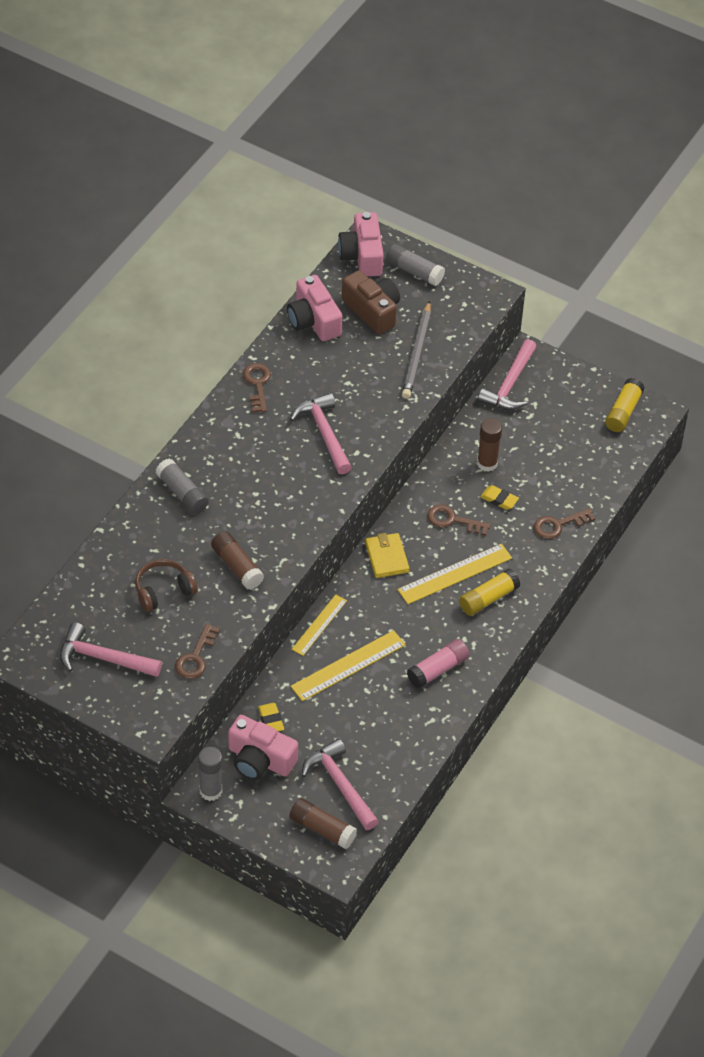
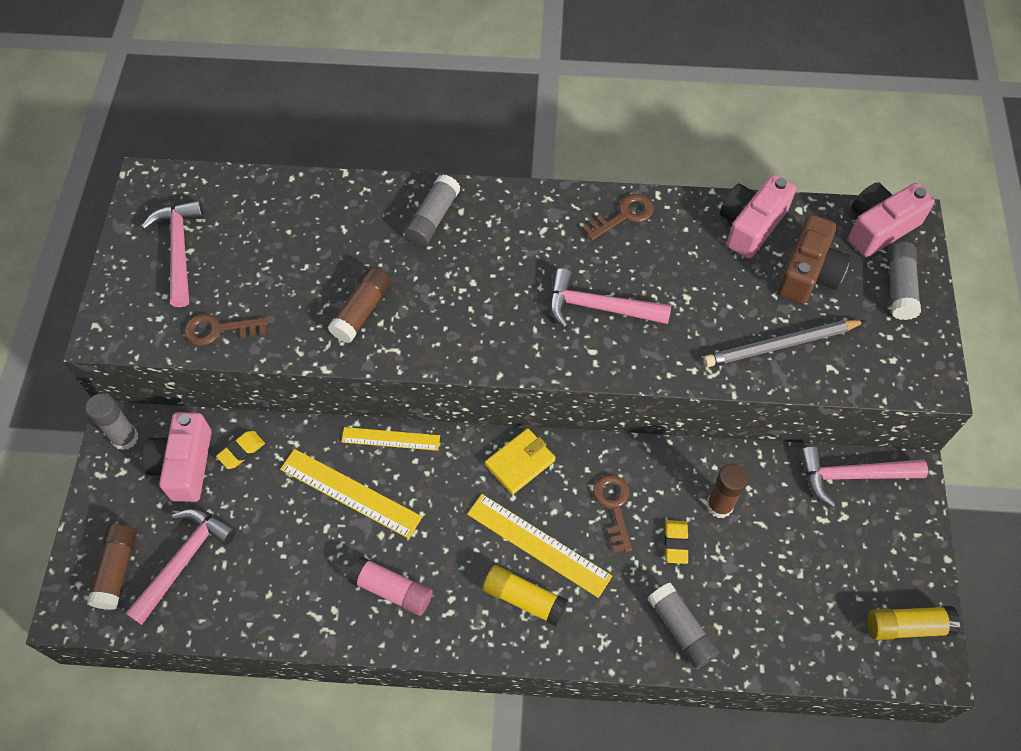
camera: 65 degrees right, 10 degrees up
(163, 591) = (294, 261): brown headphones -> none
(324, 433) = (598, 307): pink hammer -> pink hammer turned 120 degrees counterclockwise
(558, 525) = (681, 629): brown key -> grey glue stick

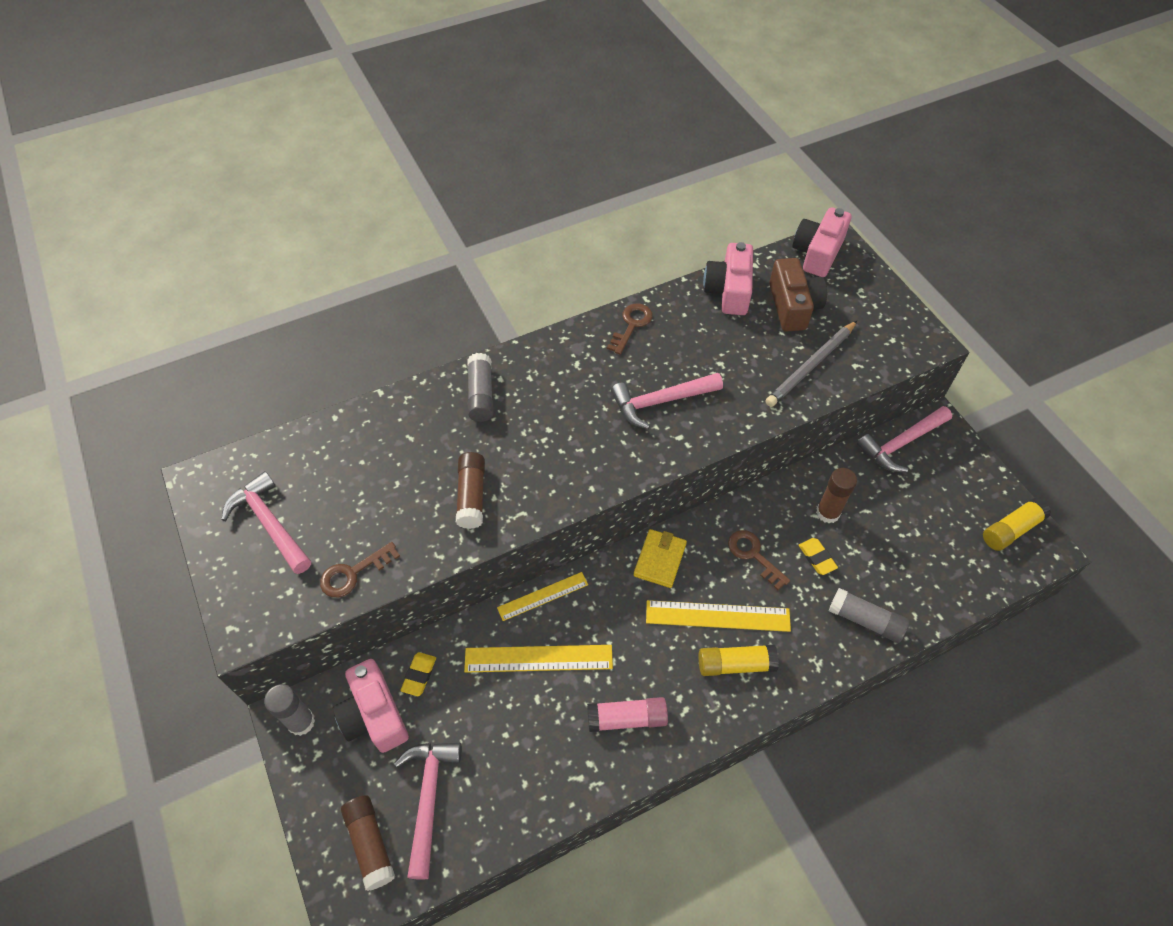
camera: 30 degrees left, 5 degrees down
(899, 287) = (860, 288): grey glue stick -> none

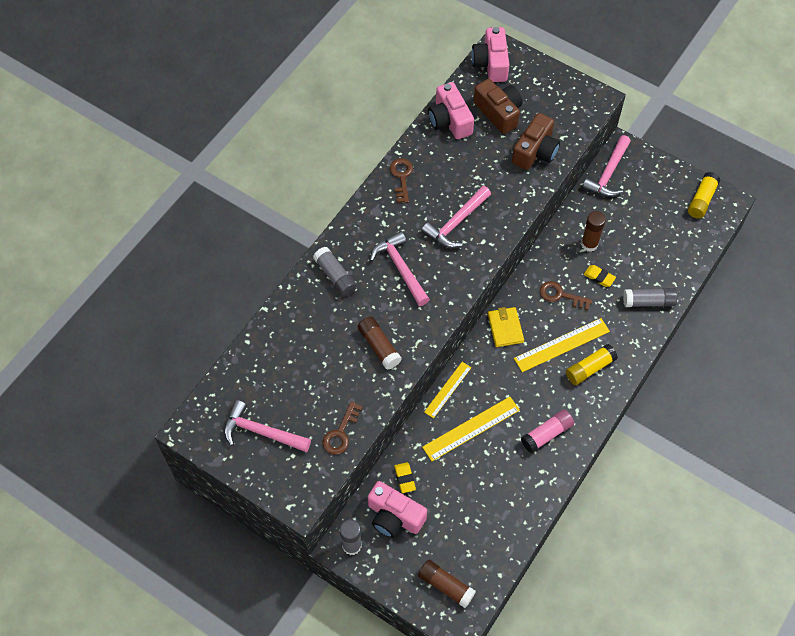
camera: 30 degrees left, 5 degrees up
(428, 798) = (462, 543): pink hammer -> pink hammer (400, 268)
(811, 366) = (535, 151): grey pencil -> brown camera

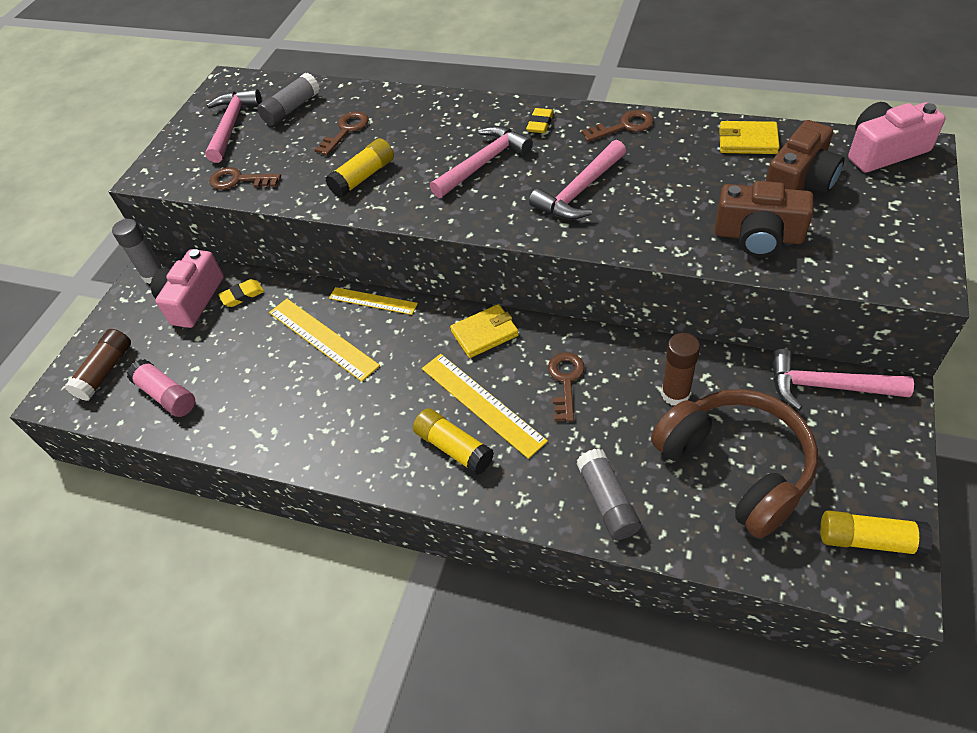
camera: 80 degrees right, 10 degrees down
(315, 348) = (346, 131): none -> brown key
(335, 276) = (449, 118): grey glue stick -> grey glue stick (292, 109)
(379, 346) = (363, 177): brown glue stick -> yellow glue stick
(450, 120) = (747, 141): pink camera -> yellow wallet
(456, 223) = (579, 191): pink hammer -> pink hammer turned 75 degrees counterclockwise
(546, 434) = (332, 421): pink glue stick -> pink glue stick (166, 395)
(599, 277) = (621, 421): yellow eraser -> yellow eraser (540, 124)
(645, 236) = (735, 467): none -> brown headphones

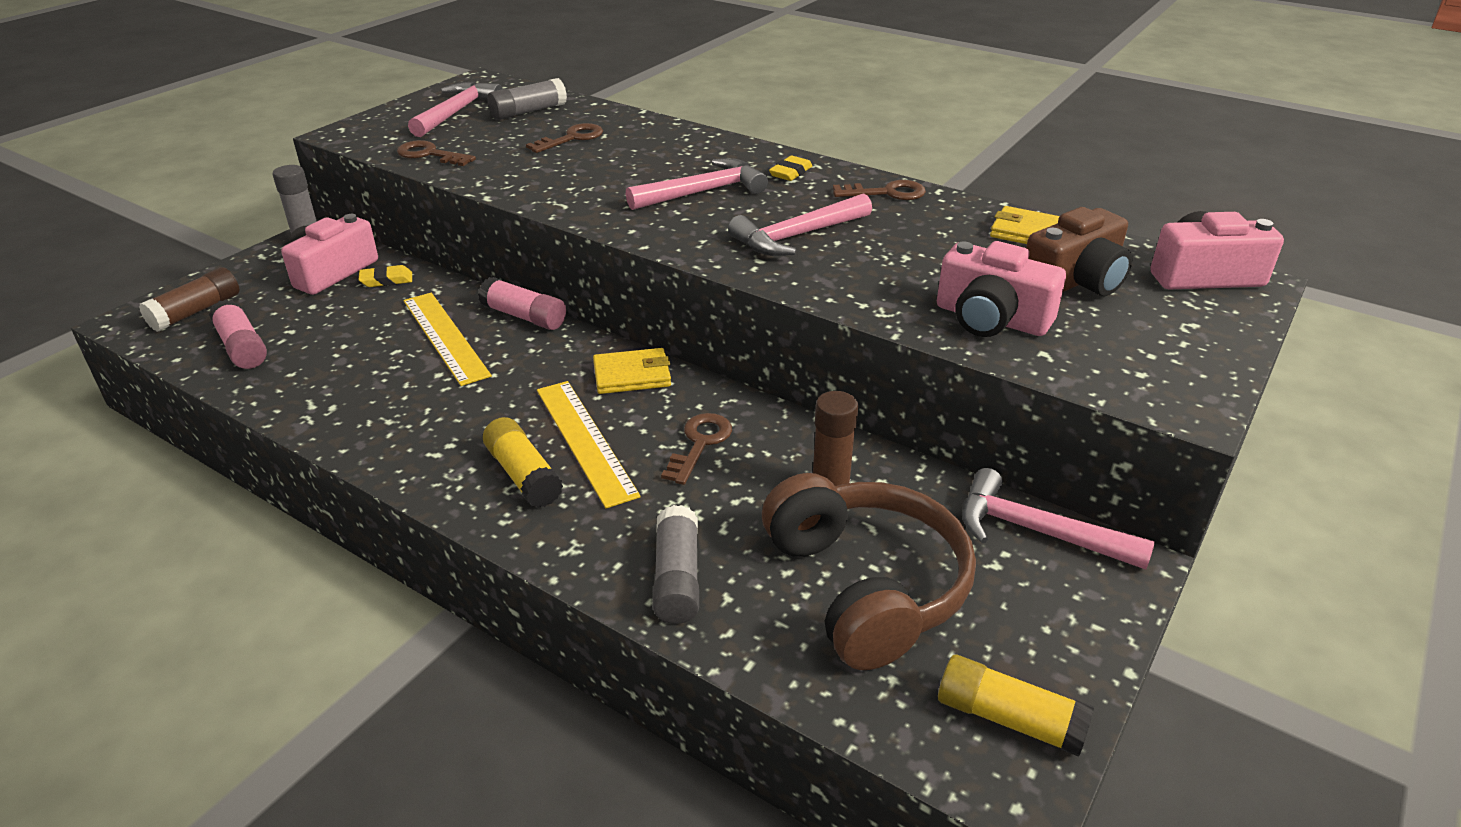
camera: 10 degrees right, 15 degrees down
(363, 177) = (562, 177): yellow glue stick -> none
(373, 301) = (524, 316): yellow ruler -> pink glue stick
(758, 236) = (991, 319): brown camera -> pink camera

